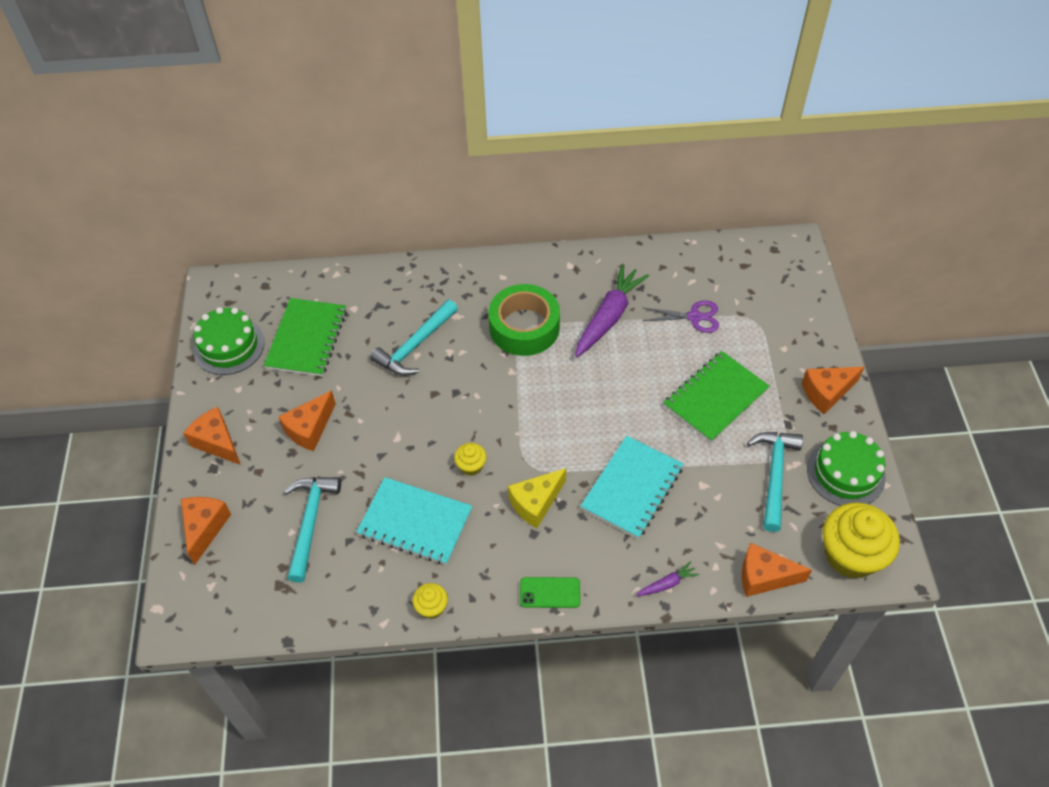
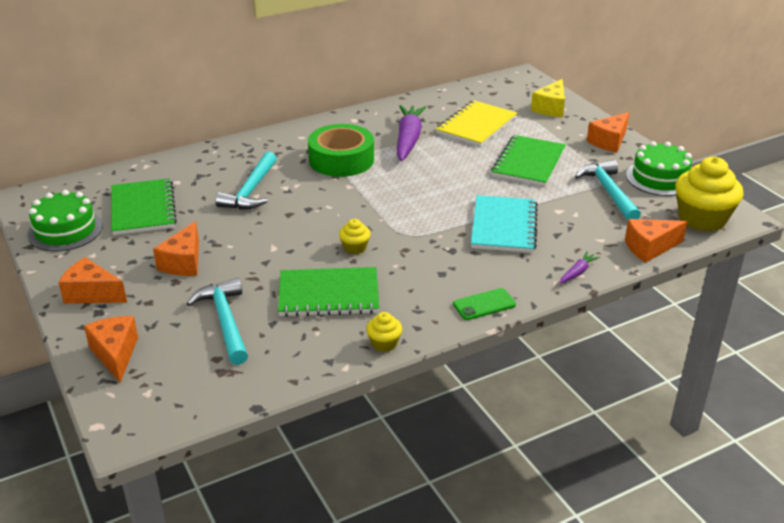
camera: 25 degrees left, 20 degrees down
(415, 522) = (329, 294): turquoise notebook -> green notebook
(535, 503) = (429, 255): yellow cheese -> yellow cheese (551, 108)
(694, 317) = (476, 125): purple scissors -> yellow notebook

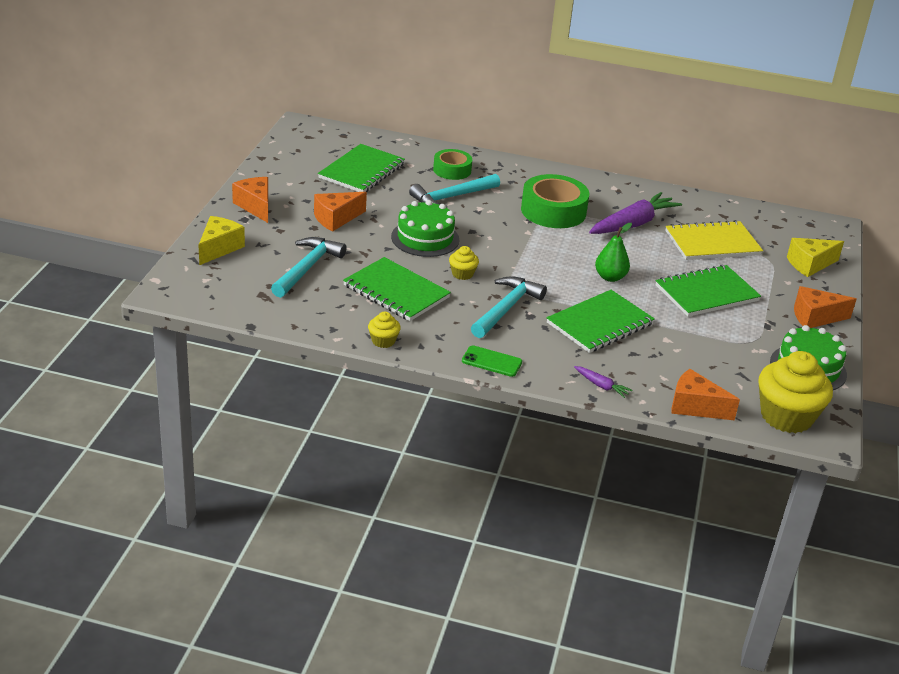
camera: 40 degrees right, 0 degrees up
(65, 230) = (295, 159): green cake -> green cake (425, 238)
(115, 354) = (219, 248): orange cheese -> yellow cheese
(217, 168) = (452, 170): none -> green tape
(455, 187) = (610, 277): none -> green pear
(503, 226) = (599, 324): turquoise notebook -> green notebook
(577, 272) = (601, 386): purple carrot -> purple carrot turned 45 degrees clockwise
(609, 192) = (737, 351): turquoise hammer -> turquoise hammer (506, 309)

